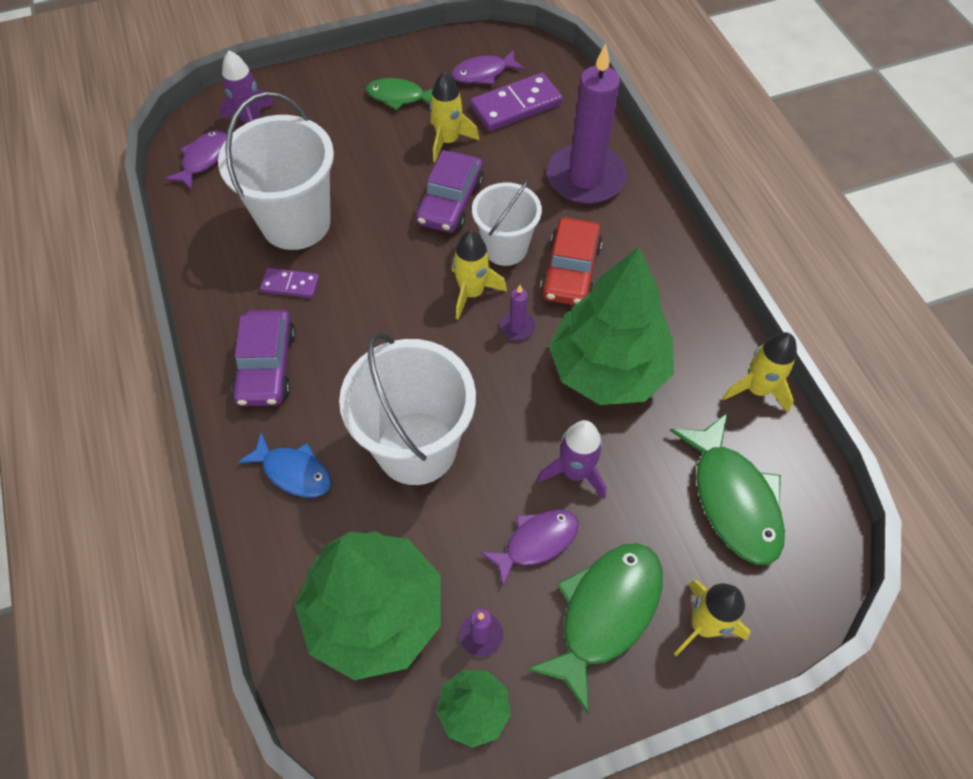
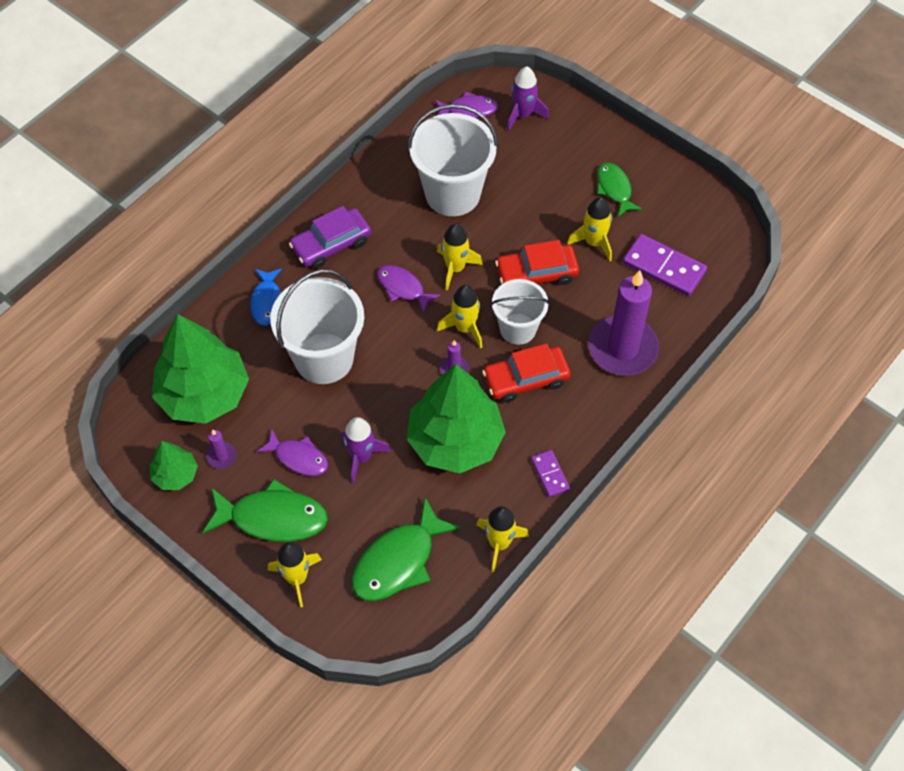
camera: 60 degrees right, 0 degrees up
(290, 285) = (400, 221): purple domino -> purple domino (550, 474)
(391, 265) = (455, 268): none -> yellow rocket
(450, 201) = (536, 274): purple car -> red car
(483, 73) = (682, 229): purple fish -> purple fish (403, 288)

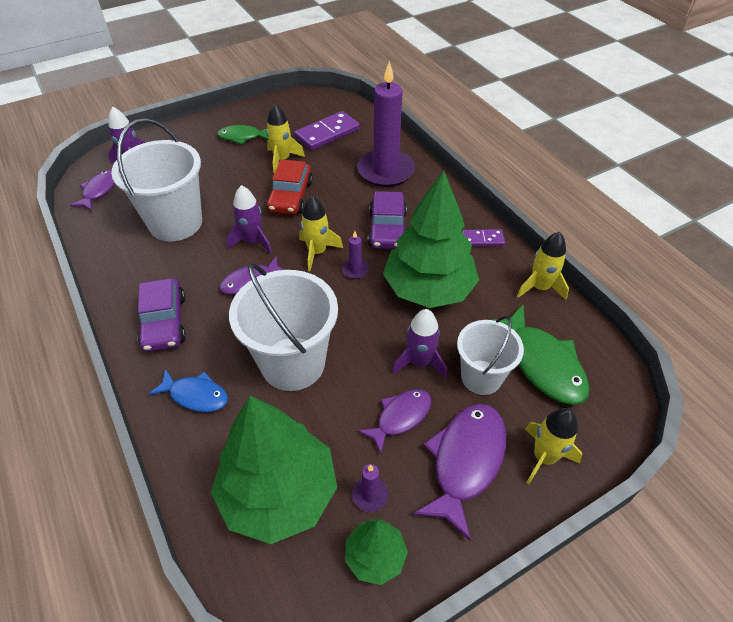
camera: 70 degrees left, 10 degrees down
(272, 518) = (465, 462): green fish -> purple fish
(455, 268) = (253, 242): yellow rocket -> purple rocket
(518, 329) = (336, 221): white bucket -> white bucket (481, 377)
(526, 379) = (387, 229): red car -> purple car

